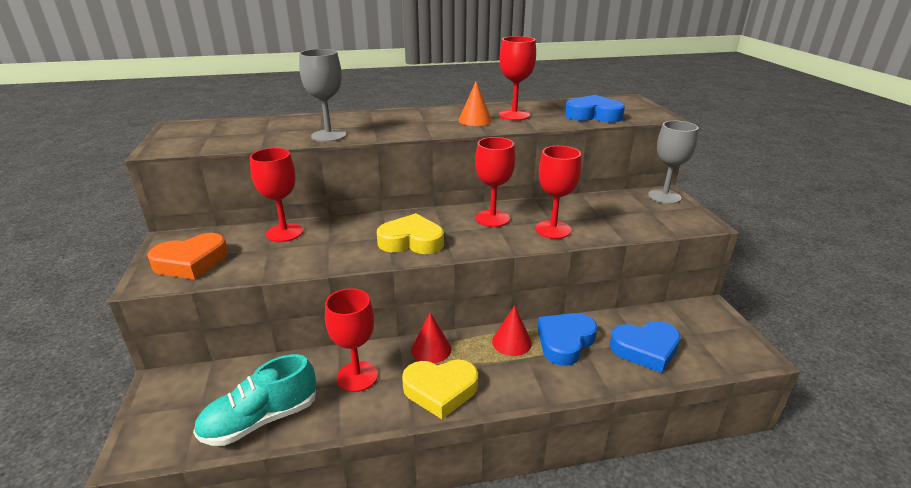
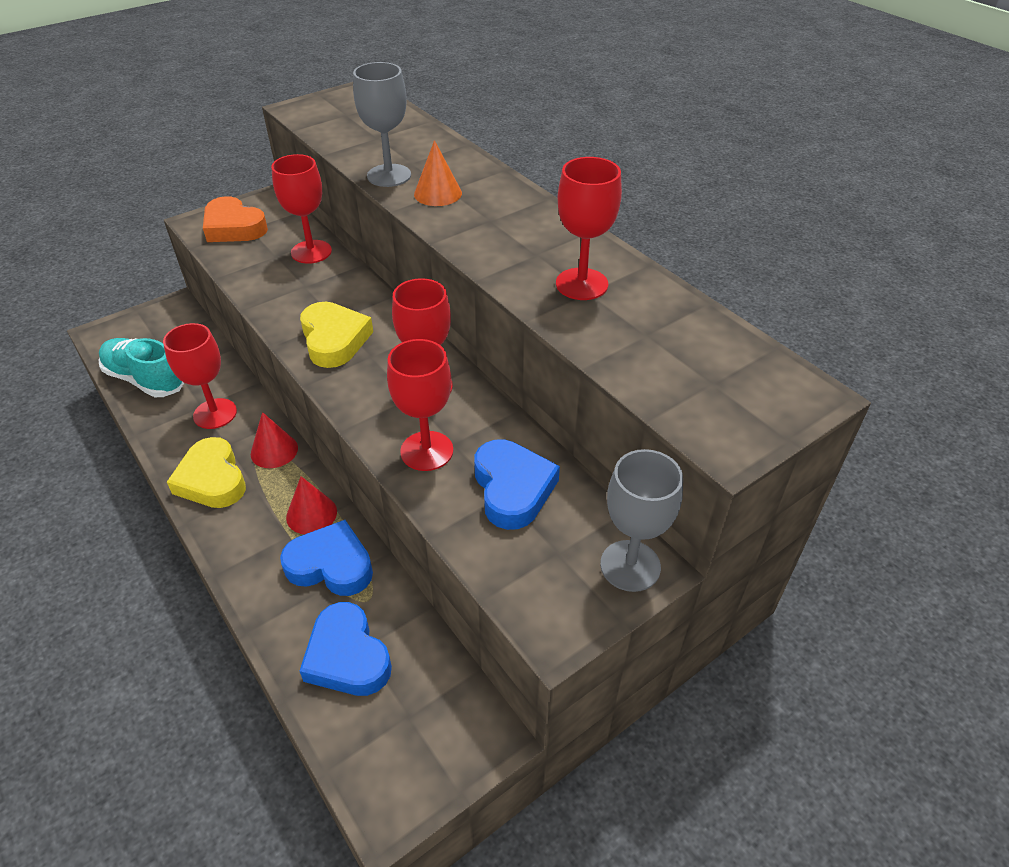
camera: 65 degrees right, 15 degrees up
(475, 120) = (529, 256): orange cone -> orange cone (438, 193)
(593, 115) = (654, 363): blue heart -> blue heart (512, 489)

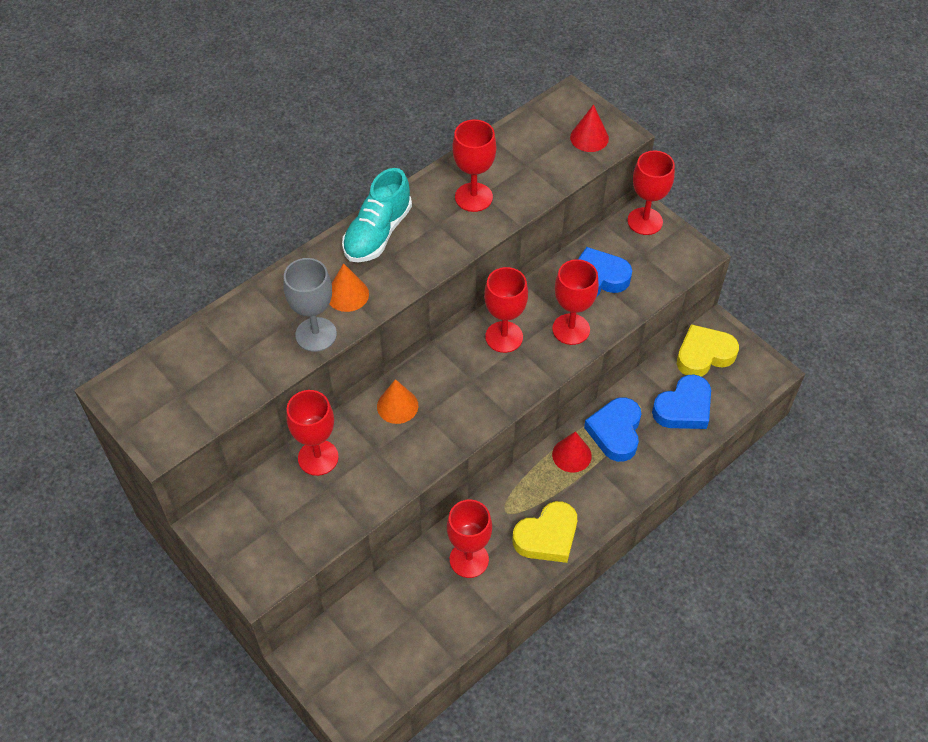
camera: 95 degrees left, 10 degrees up
(145, 379) = (427, 640): turquoise shoe -> turquoise shoe (377, 233)
(234, 227) = (271, 542): orange heart -> none
(274, 450) = (509, 498): red cone -> red cone (589, 138)
(334, 340) = (453, 410): yellow heart -> yellow heart (704, 355)
(354, 301) = (397, 406): none -> orange cone
(630, 566) = (645, 221): grey goblet -> red goblet

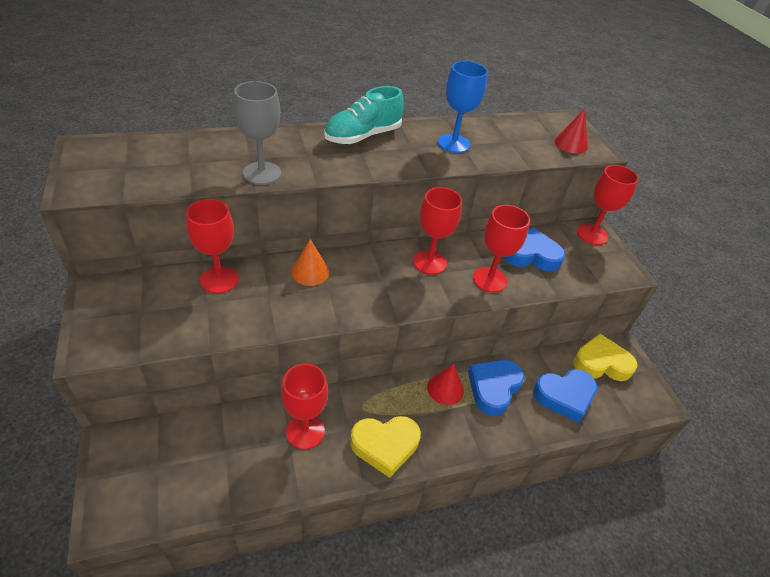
camera: 20 degrees right, 10 degrees down
(347, 294) = (308, 160): orange cone -> none
(473, 197) = (453, 143): red goblet -> blue goblet

